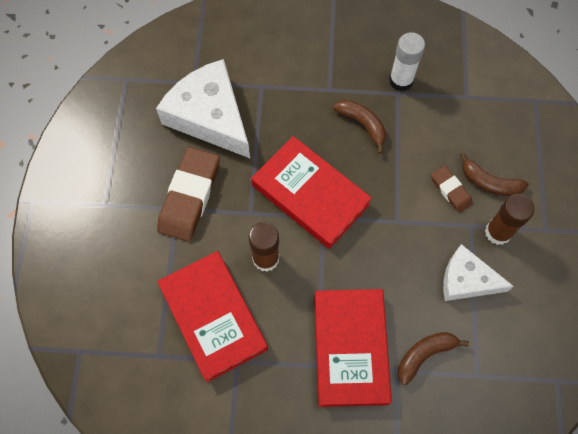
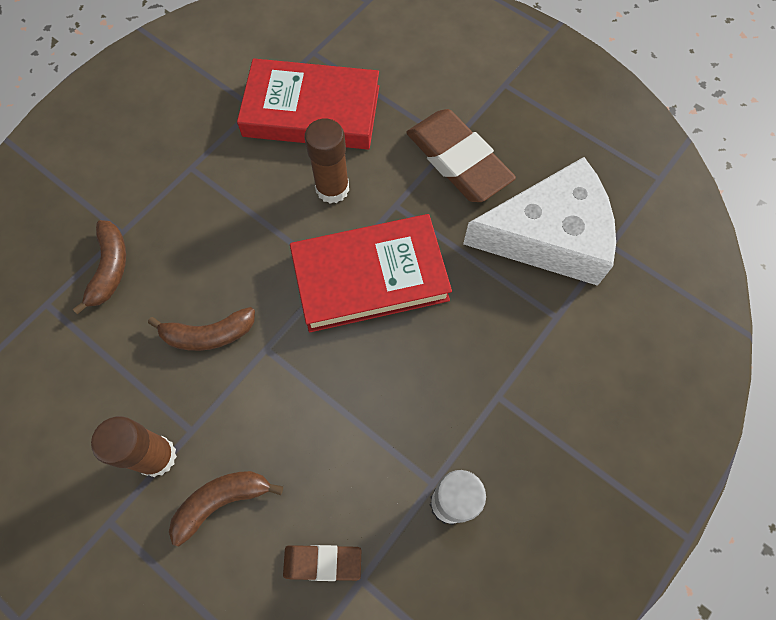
camera: 125 degrees right, 0 degrees up
(350, 348) = (179, 206): red book -> none
(362, 124) = (418, 401): brown banana -> brown banana (208, 334)
(450, 190) = (251, 442): brown eraser -> brown eraser (322, 562)
(466, 280) = (139, 372): white cheese -> none

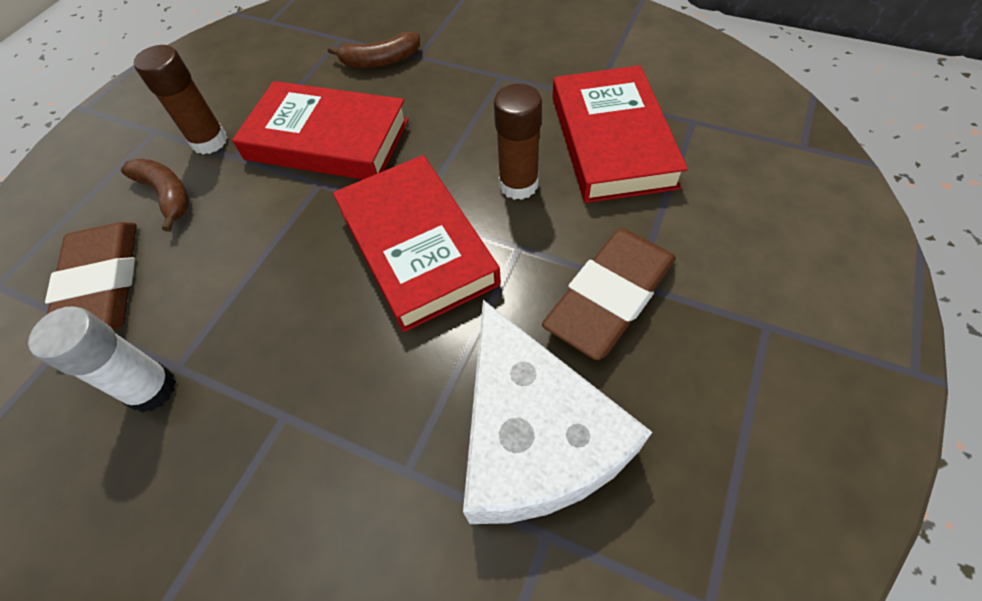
camera: 80 degrees right, 10 degrees down
(208, 334) = (327, 139): brown banana -> red book
(322, 562) = (102, 286): brown eraser -> brown eraser, size x1.91

